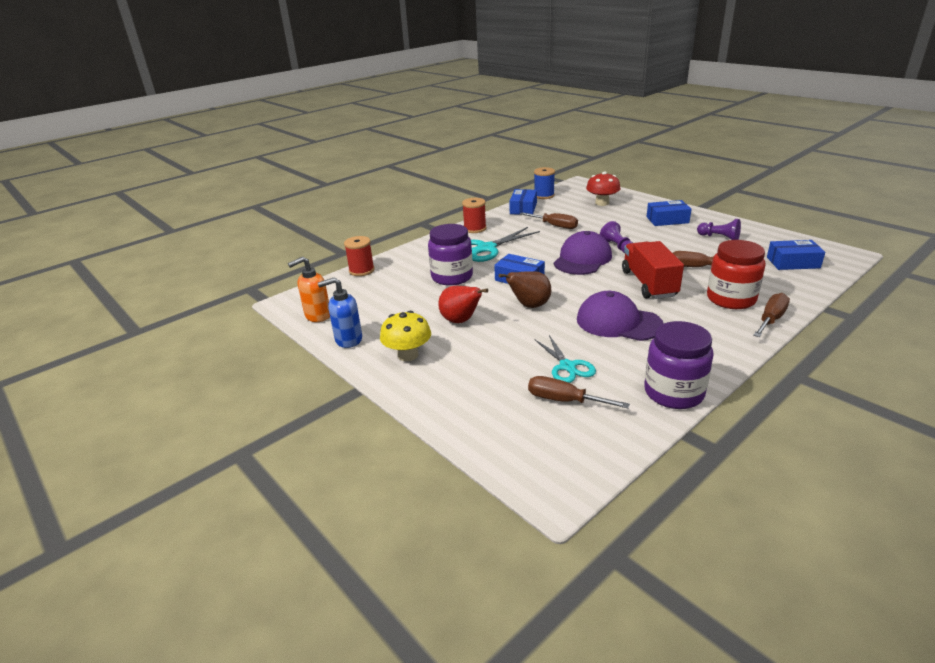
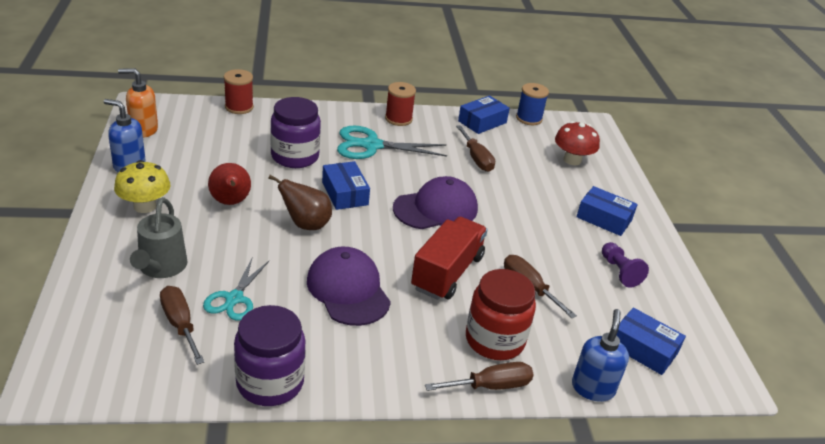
camera: 30 degrees right, 5 degrees up
(489, 380) = (161, 267): none -> grey watering can
(617, 247) = (493, 216): purple pawn -> none
(808, 291) = (592, 388): none -> blue soap dispenser

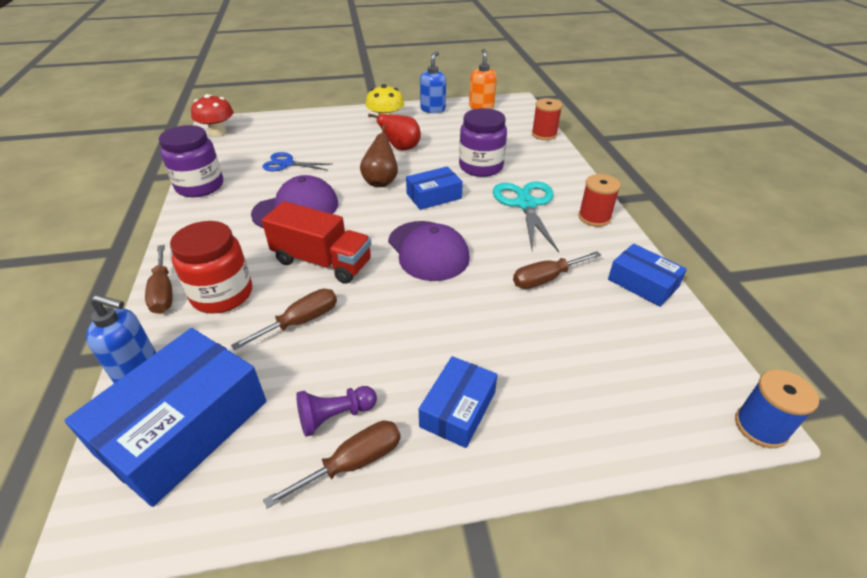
camera: 90 degrees right, 5 degrees up
(161, 267) = (319, 136): grey watering can -> none
(180, 324) = (262, 150): brown screwdriver -> brown screwdriver (353, 463)
(234, 299) = (287, 164): turquoise scissors -> blue scissors
(529, 118) = (693, 332): blue spool -> blue spool (760, 427)
(572, 160) = (604, 380): red mushroom -> red mushroom (218, 132)
(643, 349) = (183, 426): blue box -> blue box, size x1.82

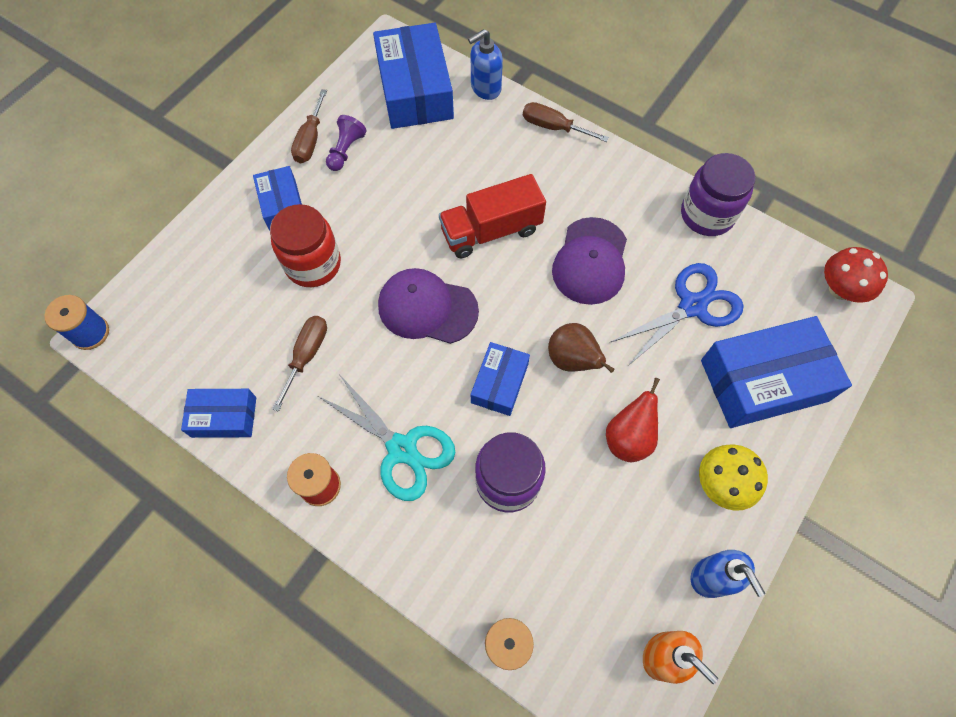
camera: 135 degrees right, 25 degrees up
(222, 294) = (515, 155): red jar -> red jar (313, 264)
(287, 164) = (692, 306): blue scissors -> blue scissors, size x1.55
(301, 322) = (438, 180): brown screwdriver -> none
(310, 131) = (763, 380): none -> blue box

